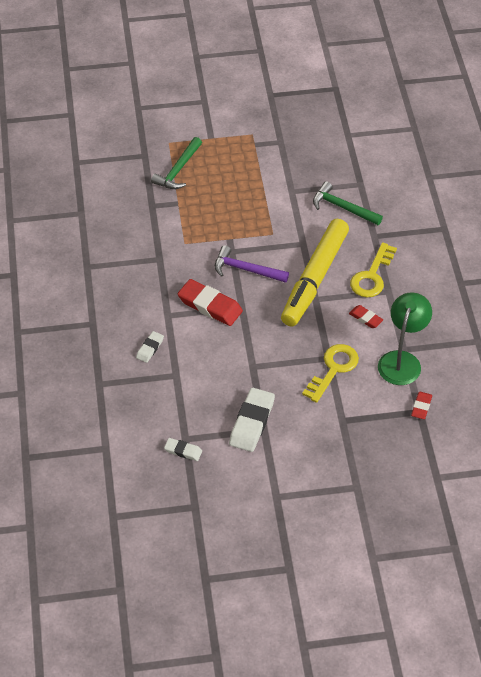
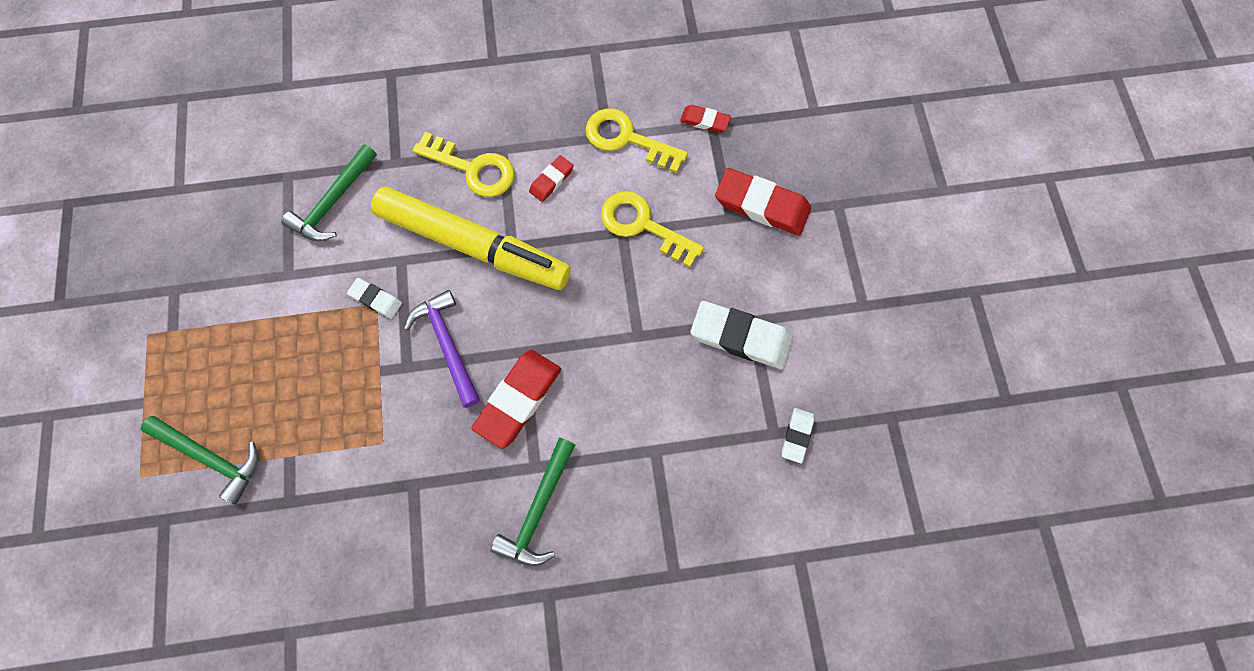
camera: 90 degrees left, 20 degrees up
(141, 317) = (538, 510): none -> green hammer
(150, 348) = (603, 493): white eraser -> white eraser (375, 299)
(246, 269) = (447, 345): purple hammer -> purple hammer turned 135 degrees clockwise
(353, 439) = (762, 205): none -> red eraser
(402, 360) = (627, 139): green lamp -> yellow key

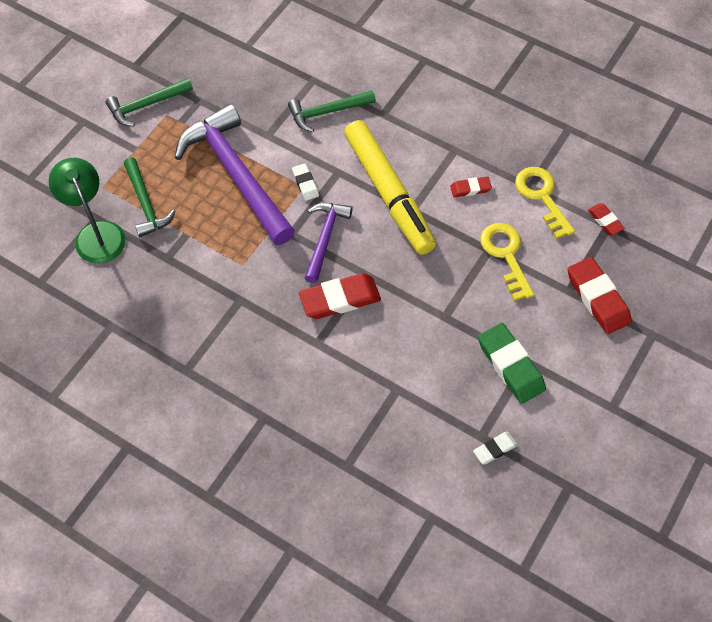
camera: 40 degrees right, 10 degrees down
(179, 538) = (96, 233): none -> green lamp
(289, 345) = (236, 174): none -> purple hammer
(473, 169) = (427, 149): yellow key -> none
(538, 510) = (298, 368): green hammer -> green hammer (146, 105)
(740, 337) = (510, 365): white eraser -> green eraser

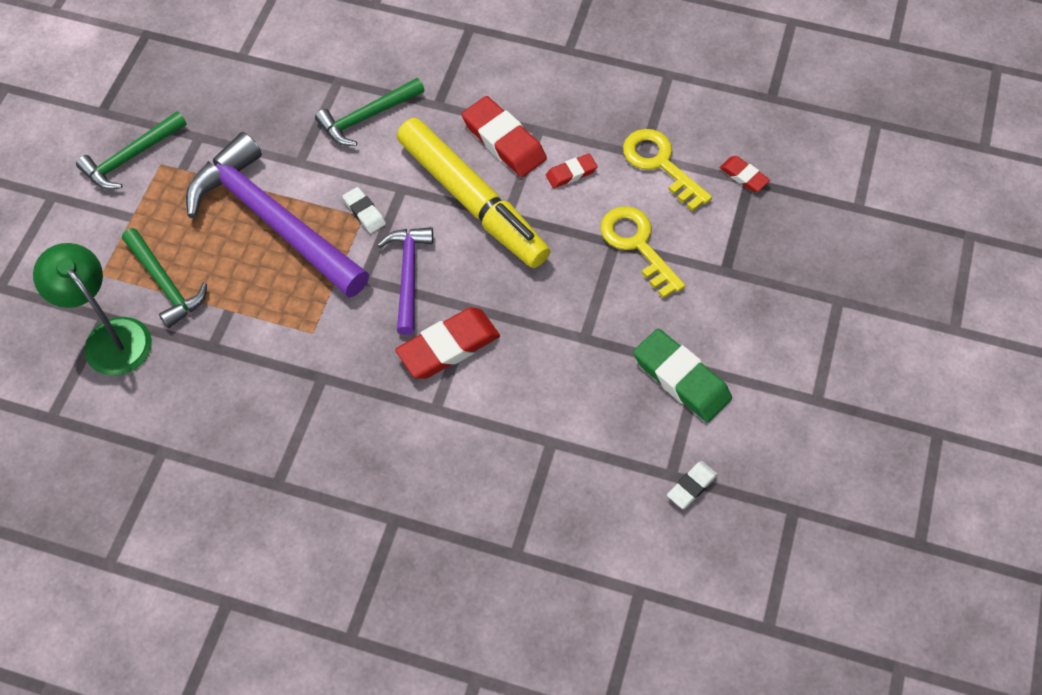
camera: 15 degrees left, 0 degrees up
(597, 298) = (761, 272): red eraser -> red eraser (504, 141)

